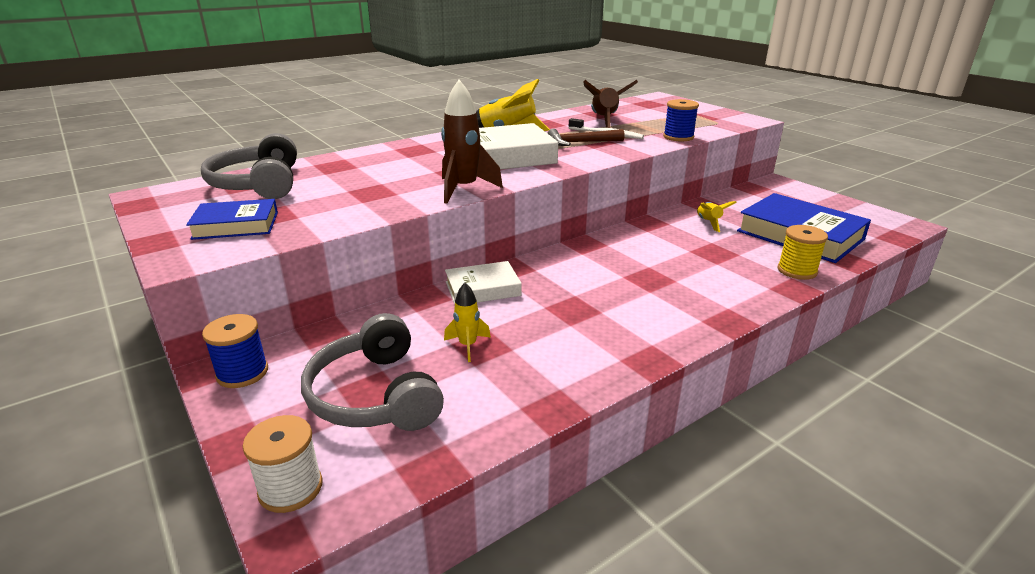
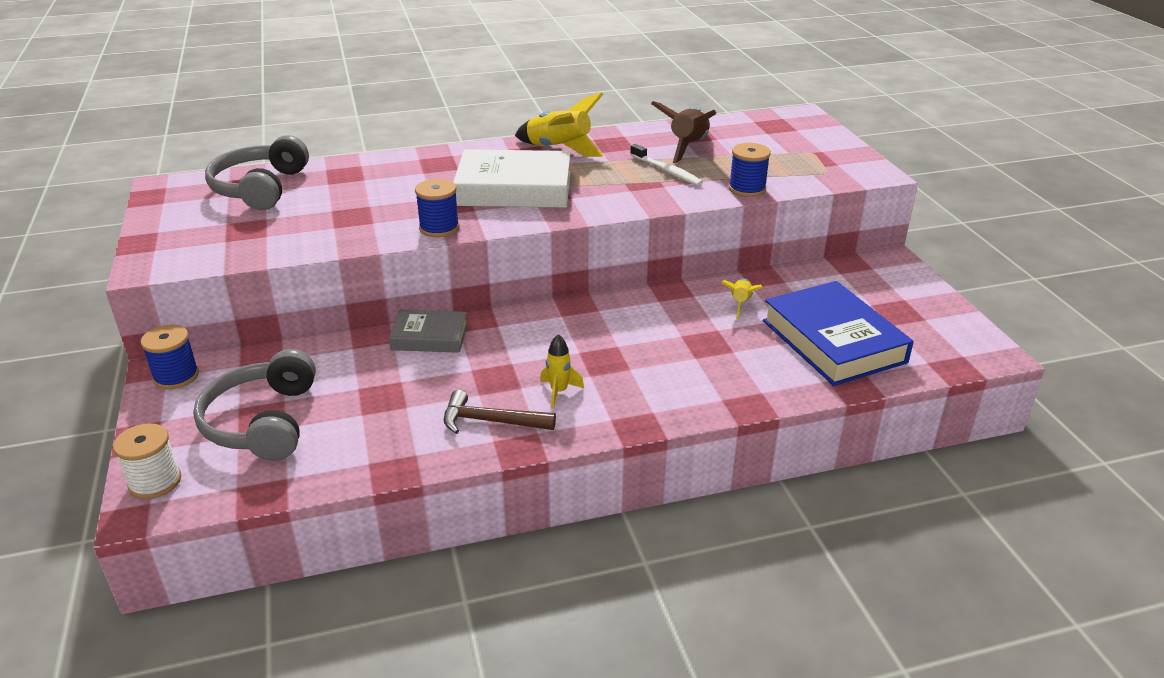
camera: 20 degrees right, 5 degrees up
(236, 225) = (210, 236): blue book -> none
(464, 189) = (439, 228): brown rocket -> blue spool
(468, 346) = (370, 394): yellow rocket -> yellow rocket (559, 392)
(482, 289) = (429, 337): white book -> grey book
(581, 143) = (623, 180): brown hammer -> brown hammer (491, 421)
(797, 271) = (776, 385): yellow spool -> none

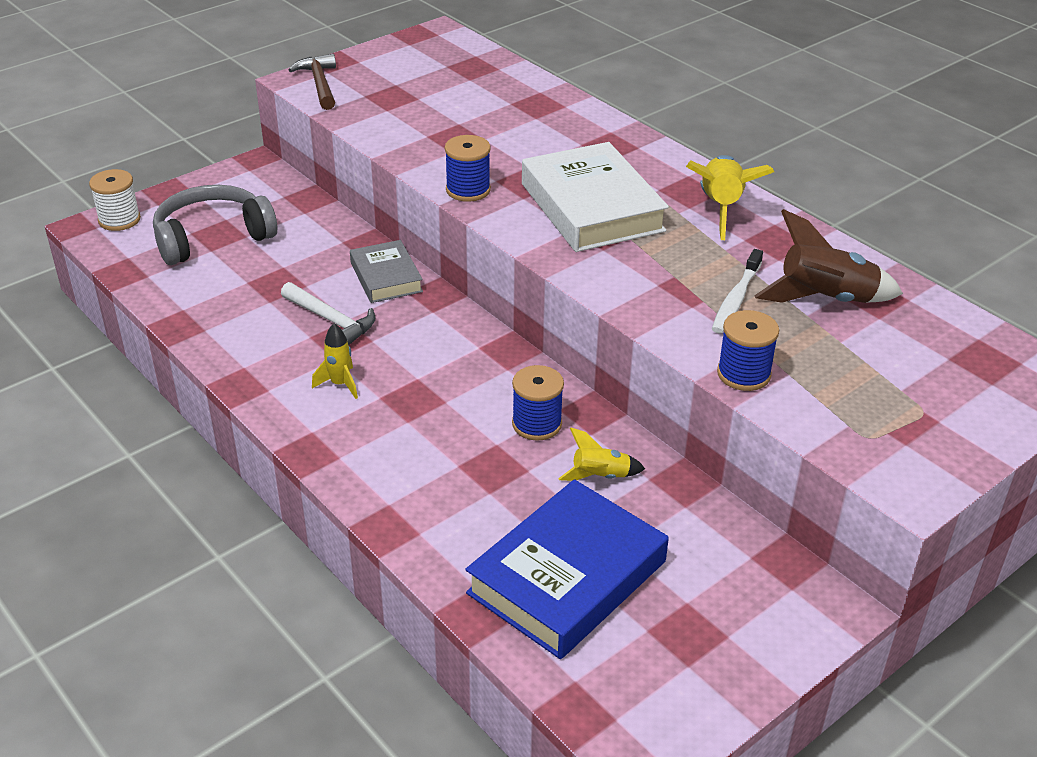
camera: 65 degrees right, 5 degrees up
(176, 376) = (251, 174): blue spool -> blue spool (537, 424)
(260, 188) = (472, 75): grey headphones -> none
(466, 378) = (331, 320): none -> white hammer
(491, 421) = (271, 356): brown hammer -> brown hammer (319, 84)

